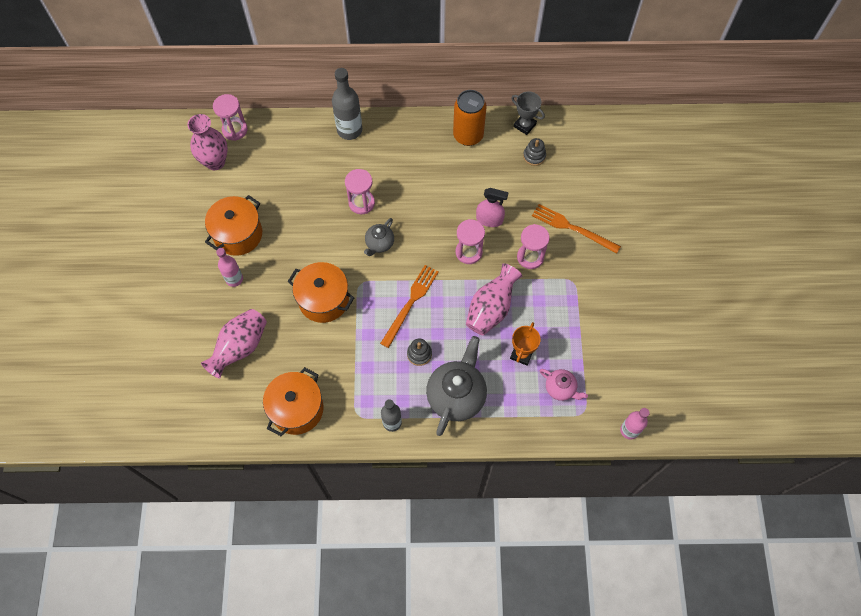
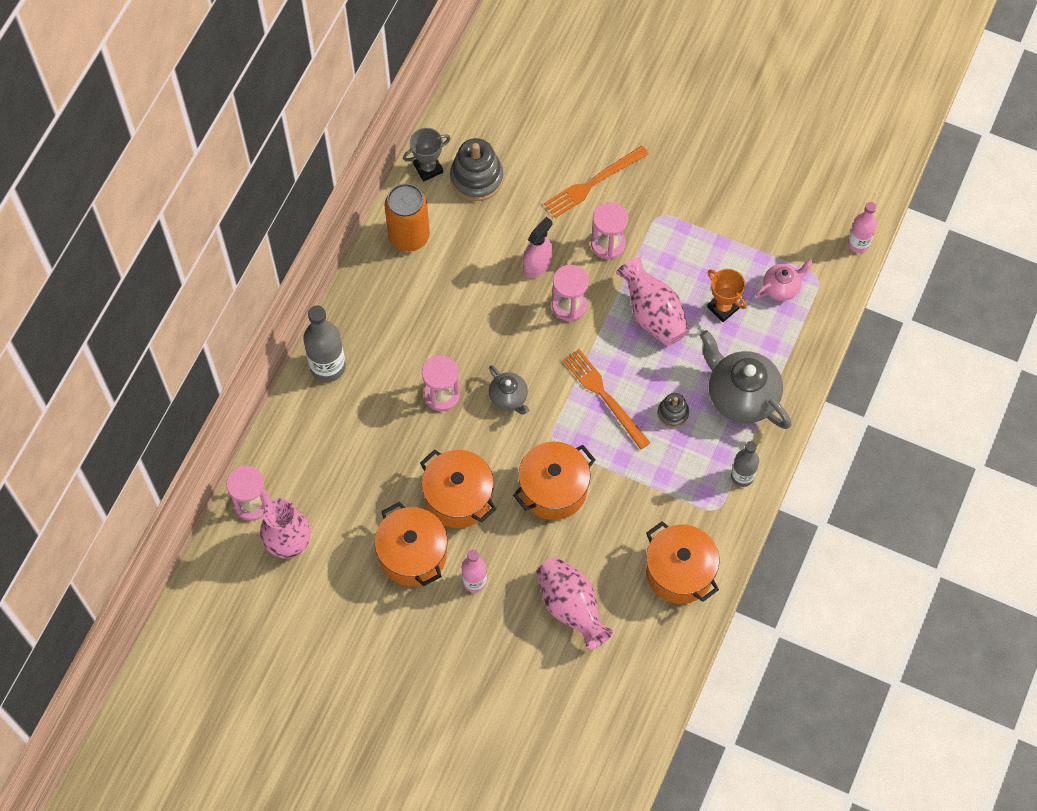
camera: 65 degrees left, 0 degrees up
(291, 244) = (458, 498): none -> orange pot
(534, 156) = (476, 178): grey stacking toy -> grey stacking toy, size x1.77

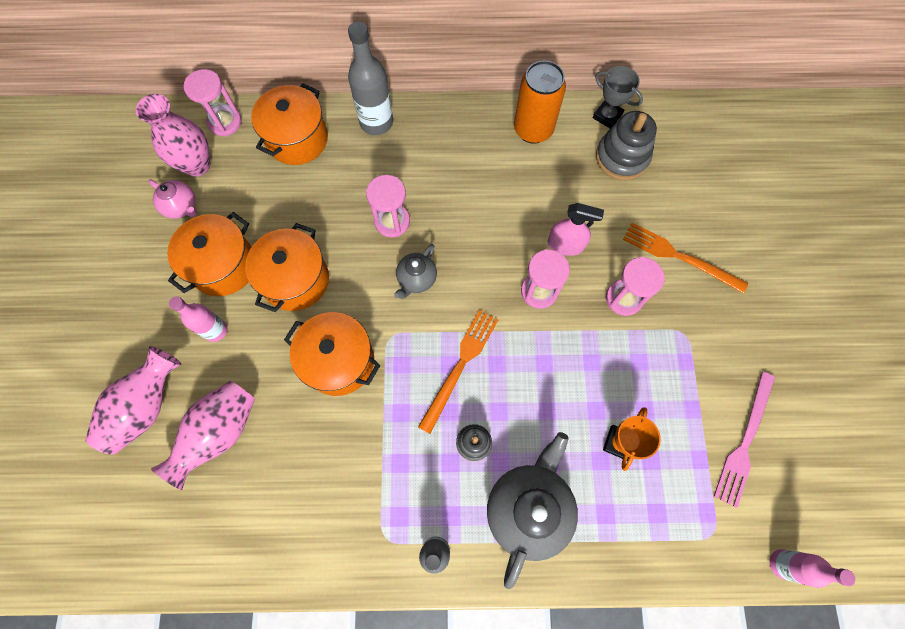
camera: 65 degrees right, 5 degrees up
(653, 314) = (573, 374): pink vase -> pink vase (146, 407)
(679, 572) = (298, 529): orange pot -> orange pot (297, 139)
(763, 219) = (744, 442): none -> pink fork
(781, 287) = (678, 497): pink teapot -> pink teapot (182, 207)

